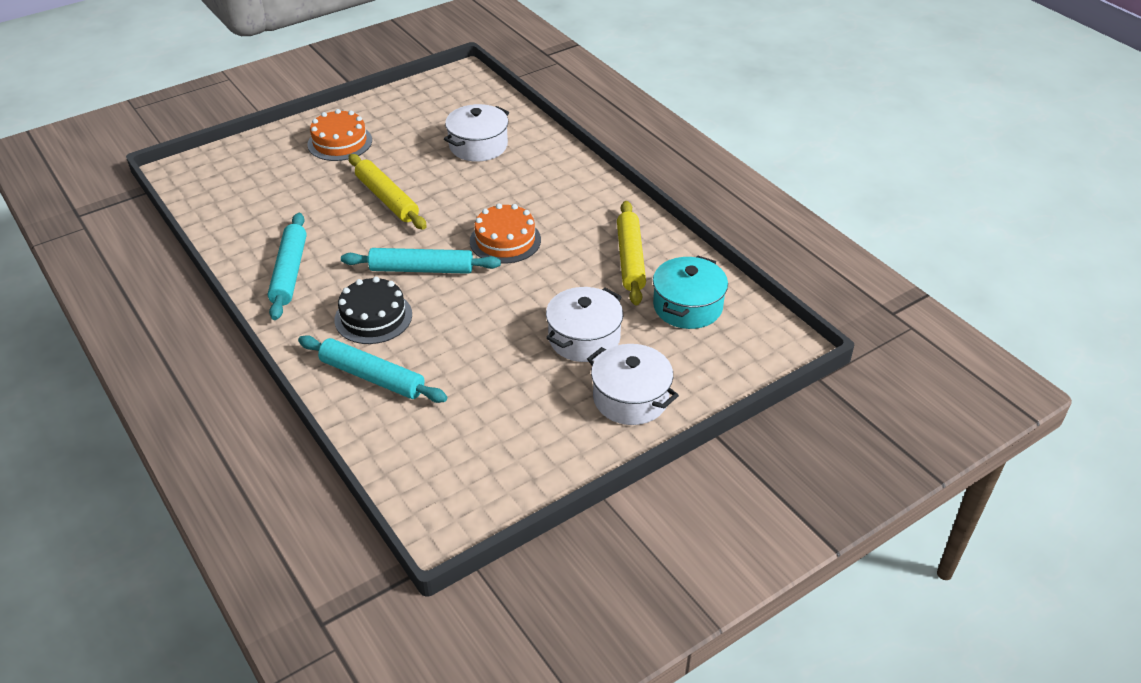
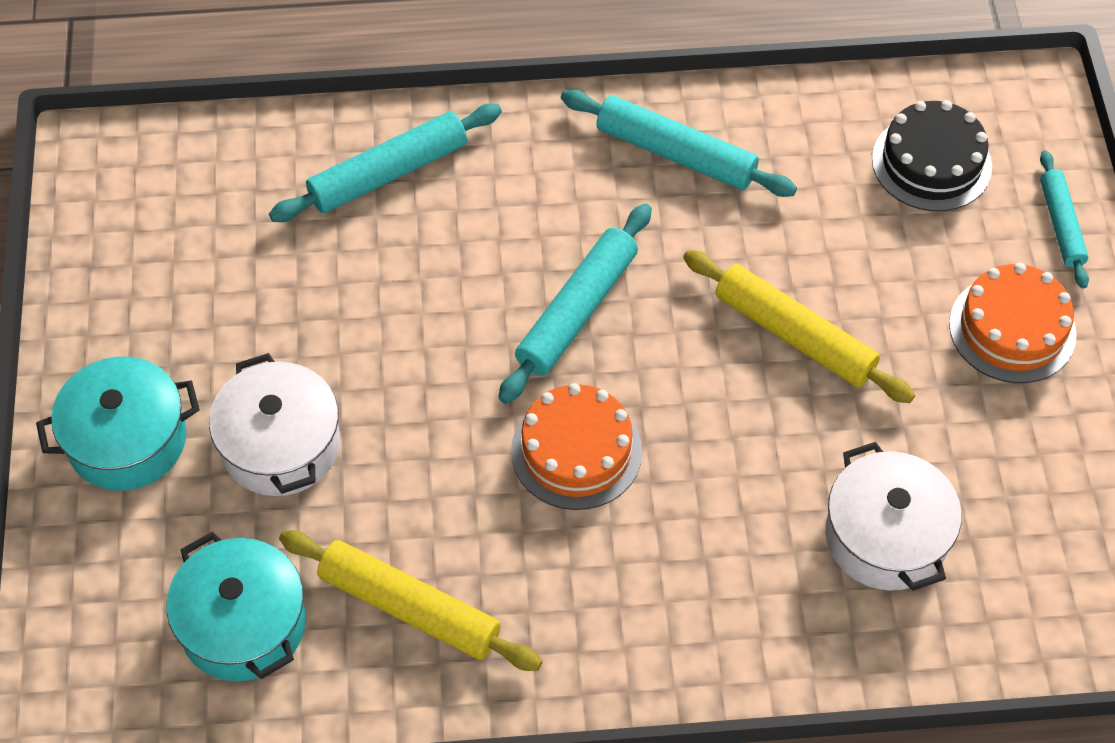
camera: 120 degrees right, 15 degrees up
(266, 144) = (1061, 225): none -> turquoise rolling pin
(373, 317) = (508, 215): black cake -> black cake (931, 163)
(387, 199) = (794, 335): yellow rolling pin -> yellow rolling pin turned 45 degrees clockwise
(630, 398) = (127, 440): white pot -> turquoise pot

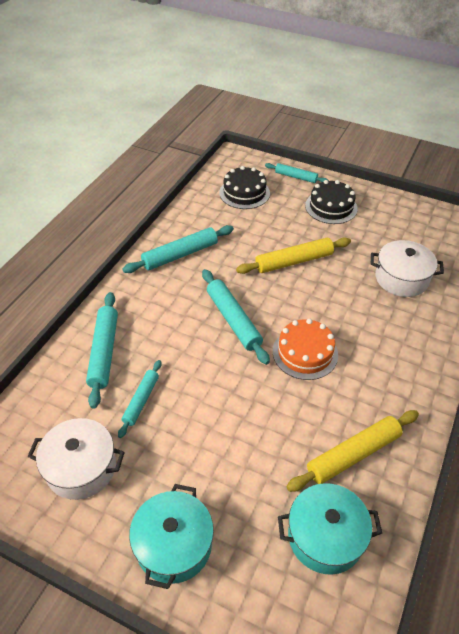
camera: 60 degrees left, 10 degrees down
(281, 445) = (227, 468): white pot -> white pot (81, 467)
(330, 273) = (141, 400): none -> turquoise rolling pin
(1012, 329) = (331, 207): orange cake -> black cake

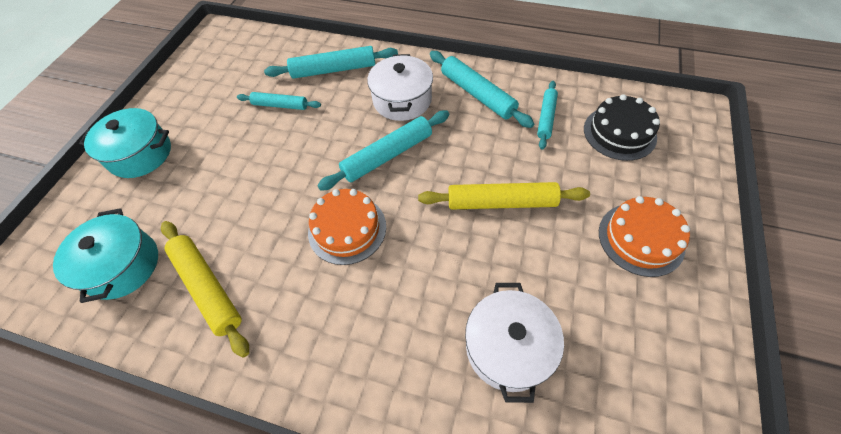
camera: 85 degrees right, 10 degrees up
(81, 467) = (217, 85): white pot -> white pot (402, 100)
(293, 261) = (501, 202): yellow rolling pin -> yellow rolling pin turned 60 degrees counterclockwise
(296, 177) = (692, 186): turquoise rolling pin -> turquoise rolling pin (546, 118)
(331, 207) = (641, 238): black cake -> orange cake

